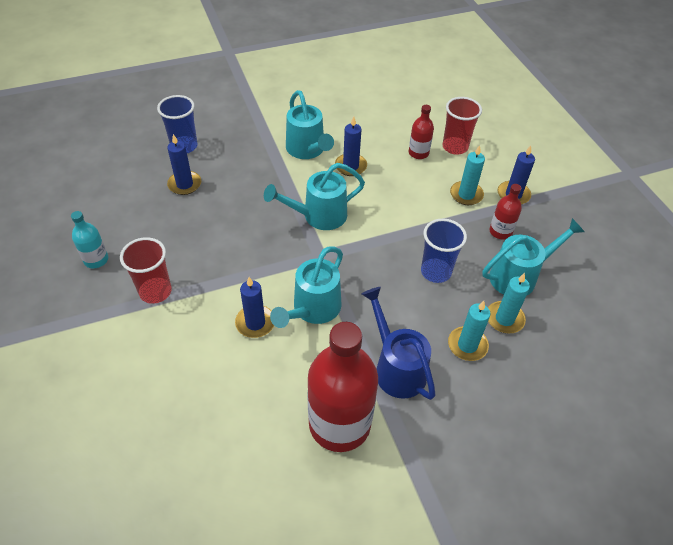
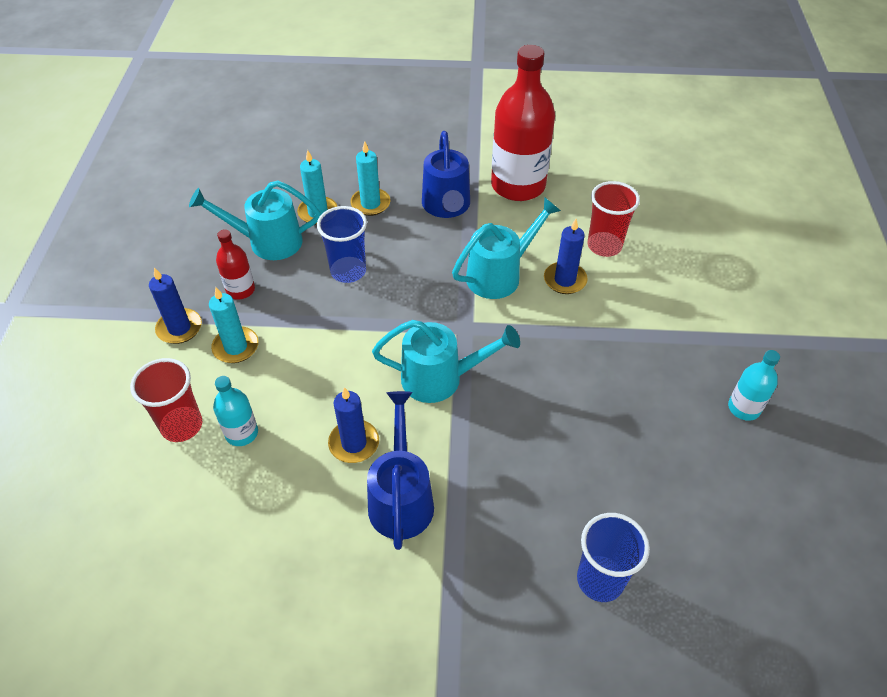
camera: 155 degrees left, 0 degrees up
(155, 292) = (669, 344): red cup -> red cup (604, 246)
(184, 184) = (612, 494): blue candle -> none
(307, 150) = (401, 497): turquoise watering can -> blue watering can
(418, 153) = (241, 433): red bottle -> turquoise bottle

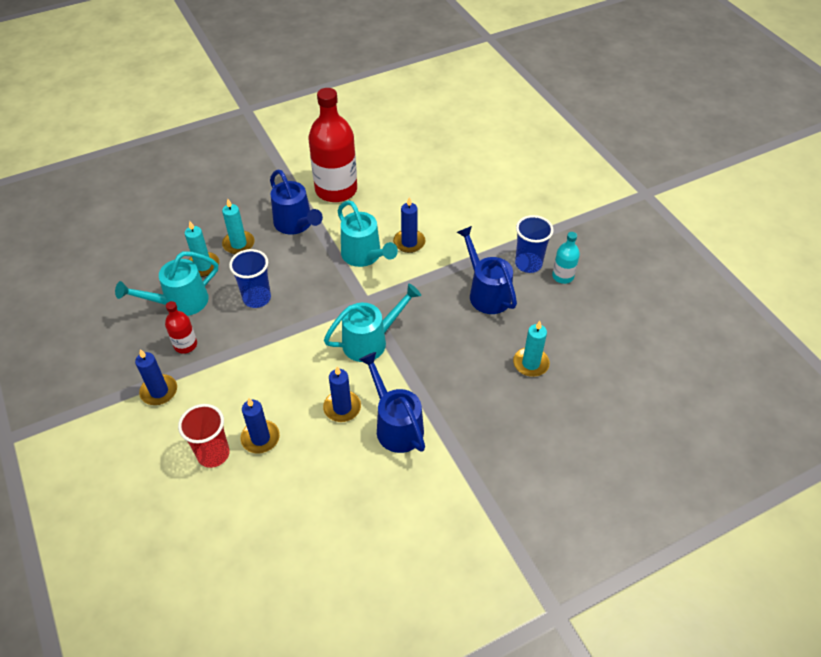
camera: 30 degrees left, 0 degrees up
(236, 347) = (212, 385): turquoise candle -> turquoise candle (530, 363)
(241, 433) = (260, 438): turquoise bottle -> blue candle
(500, 274) = (364, 256): turquoise watering can -> turquoise watering can turned 120 degrees clockwise
(600, 580) = (542, 412): blue cup -> blue cup (528, 264)
(604, 246) = (420, 209): red cup -> none
(624, 383) = (486, 292): none -> blue watering can

